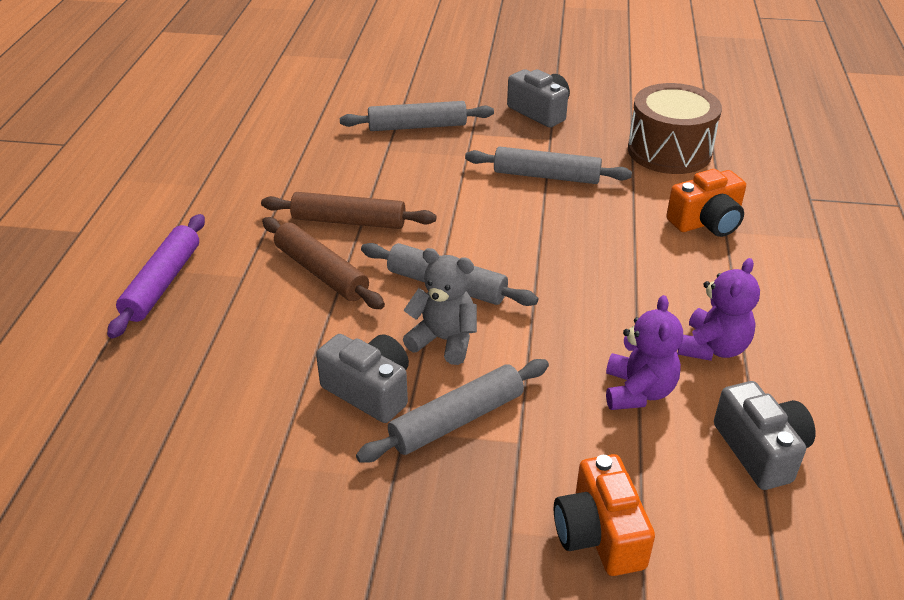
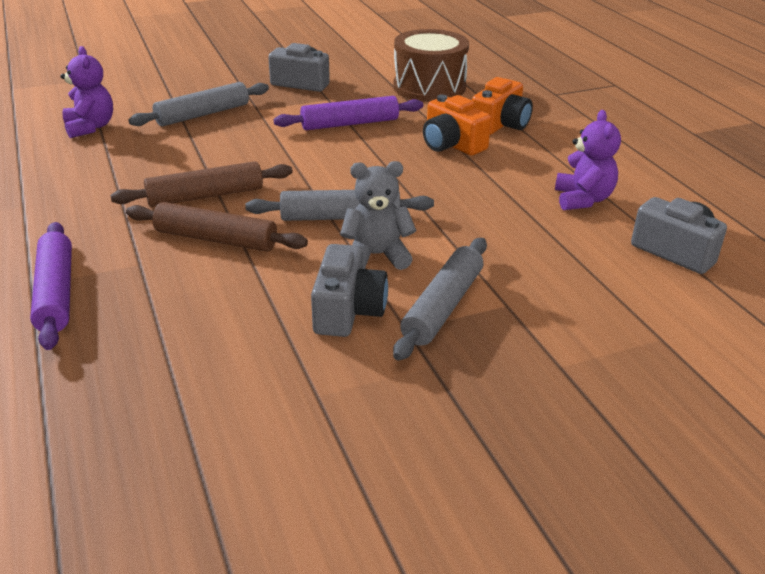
camera: 30 degrees left, 5 degrees down
(369, 390) = (348, 311): grey camera -> grey camera turned 90 degrees clockwise
(546, 176) = (350, 124): grey rolling pin -> purple rolling pin
(599, 534) = (625, 342): orange camera -> orange camera (452, 145)
(638, 391) = (559, 242): purple teddy bear -> purple teddy bear (90, 127)

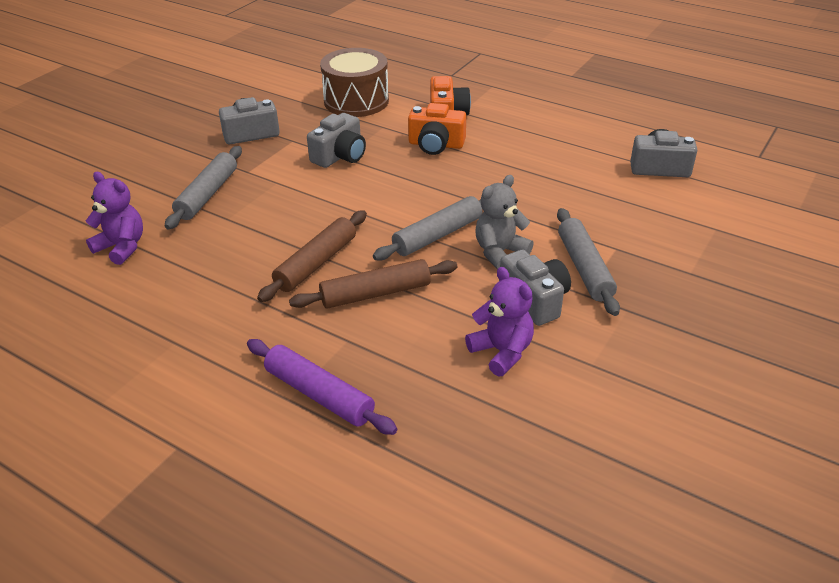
camera: 35 degrees left, 5 degrees up
(350, 124) = (340, 156): purple rolling pin -> grey camera
(583, 199) = (568, 153): purple teddy bear -> purple teddy bear (501, 352)

